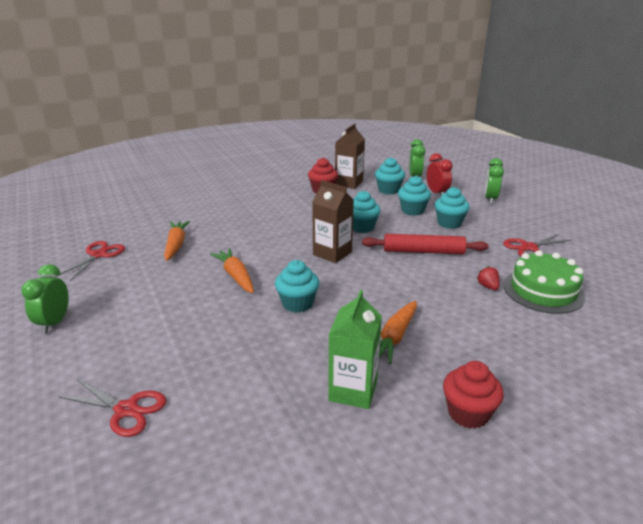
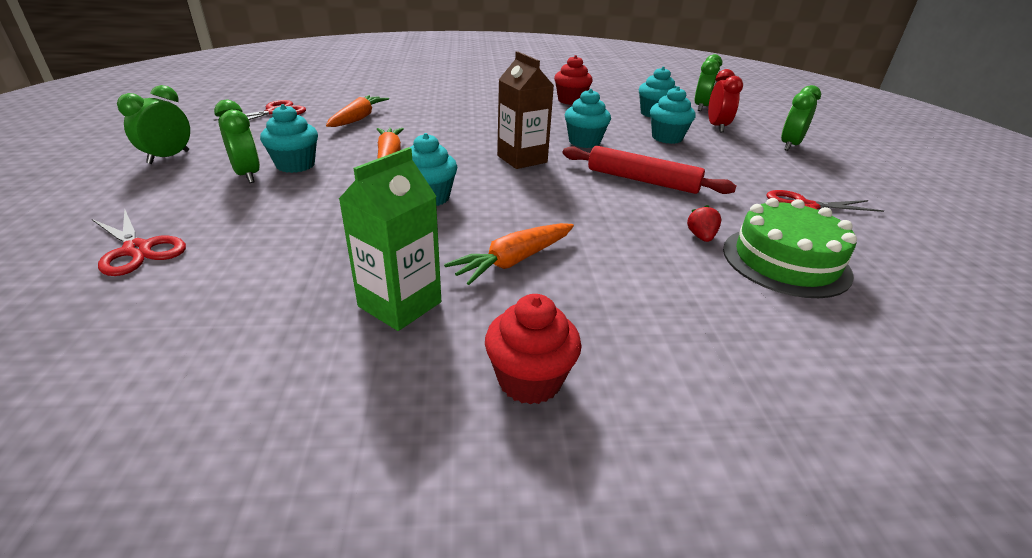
camera: 20 degrees right, 5 degrees up
(141, 321) = (247, 175): none -> green clock
(349, 183) = (609, 99): brown carton -> none
(449, 223) = (706, 159): turquoise cupcake -> turquoise cupcake (295, 165)

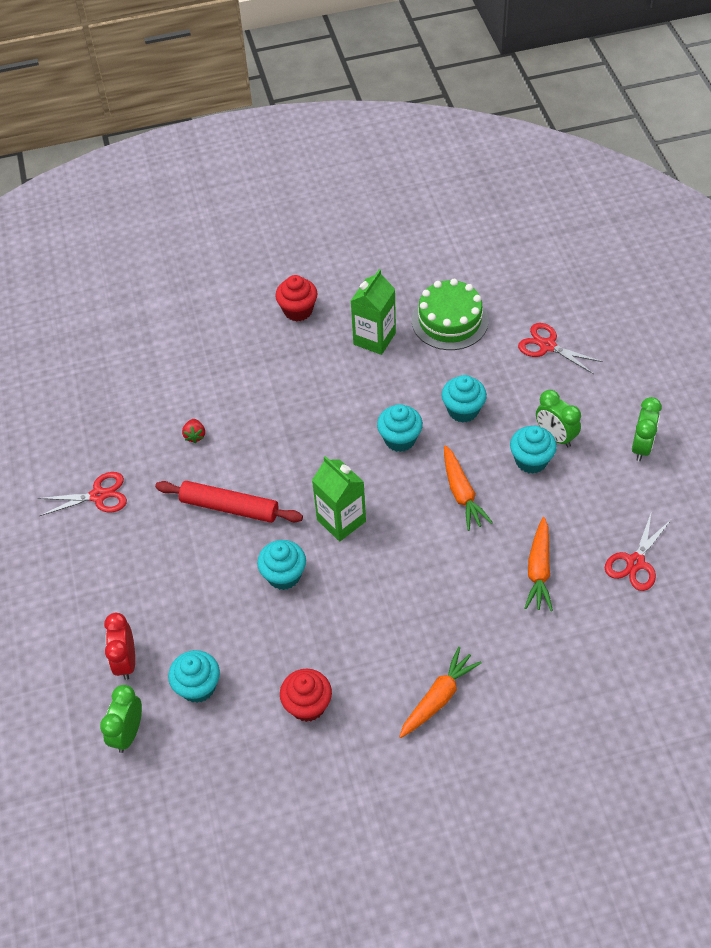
camera: 175 degrees right, 20 degrees up
(514, 261) = (320, 384): orange carrot -> orange carrot (438, 698)
(522, 159) = (341, 520): brown carton -> green carton
(667, 138) = (193, 611): turquoise cupcake -> turquoise cupcake (463, 410)
(785, 261) = (143, 421): green cake -> green cake (450, 320)
(789, 145) = (57, 626): green clock -> none

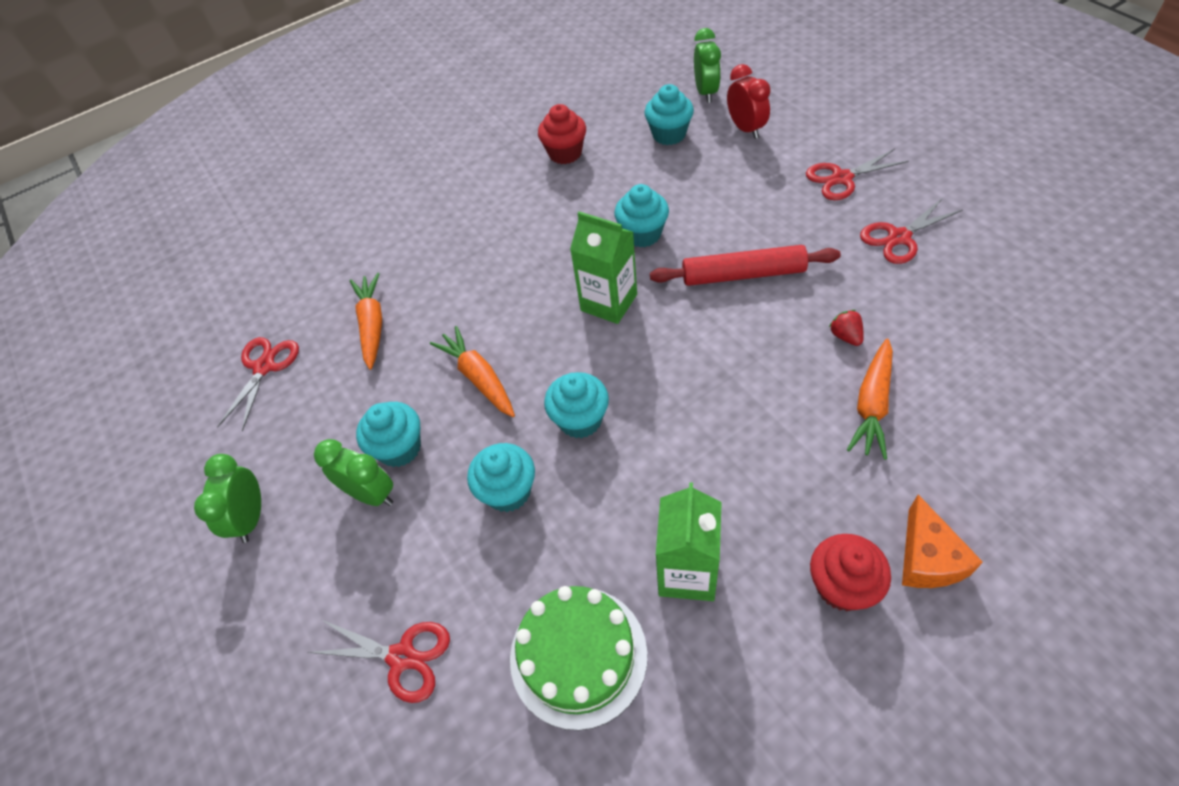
camera: 165 degrees right, 0 degrees up
(92, 567) = (842, 178): none -> red scissors
(247, 309) = (927, 558): none -> orange cheese
(438, 698) = (450, 193): orange carrot -> orange carrot (872, 404)

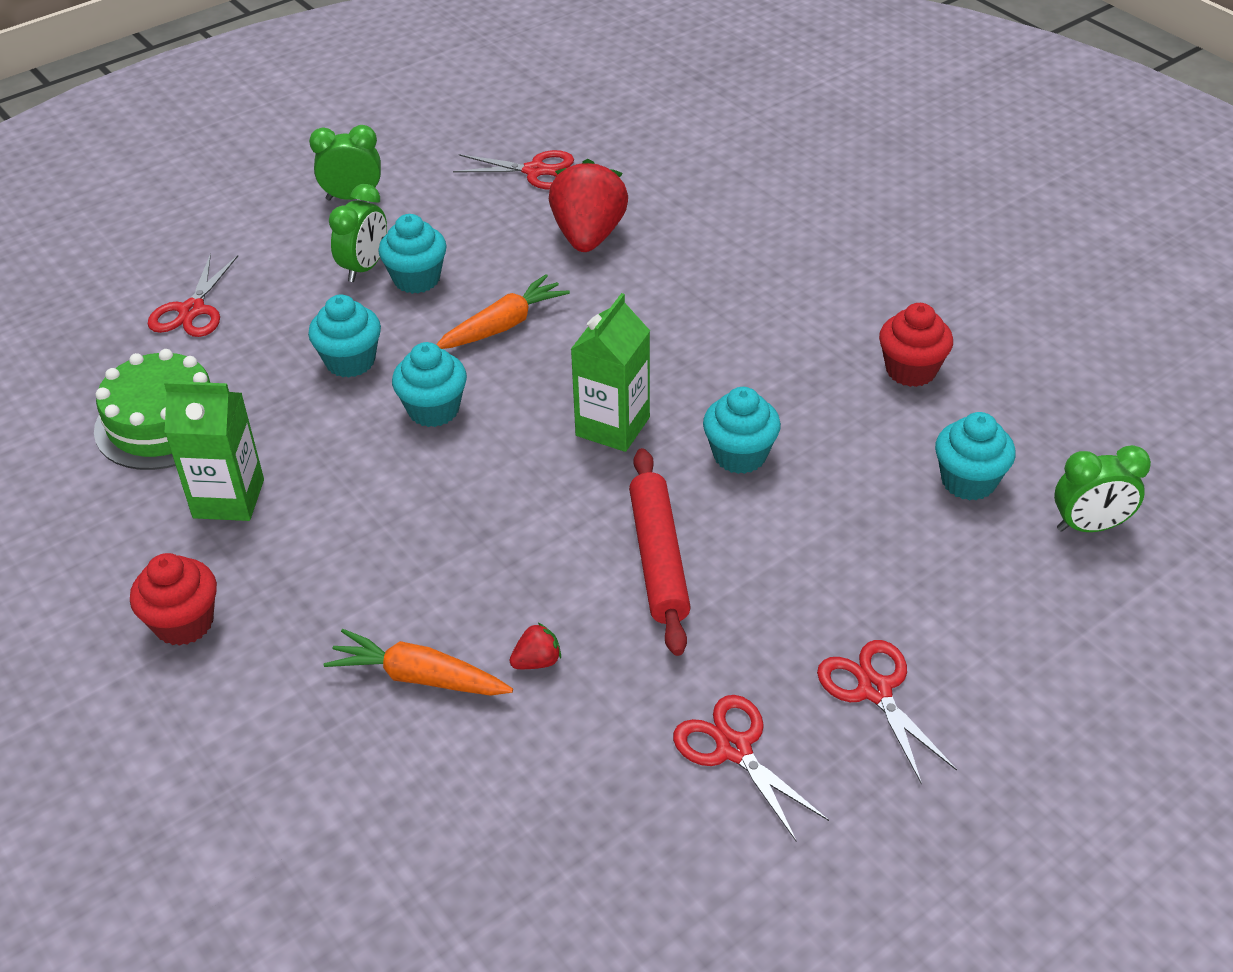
camera: 80 degrees right, 10 degrees down
(372, 325) = (588, 236): orange carrot -> red strawberry
(746, 129) = (993, 574): red clock -> none
(927, 558) = (198, 703): orange cheese -> none

